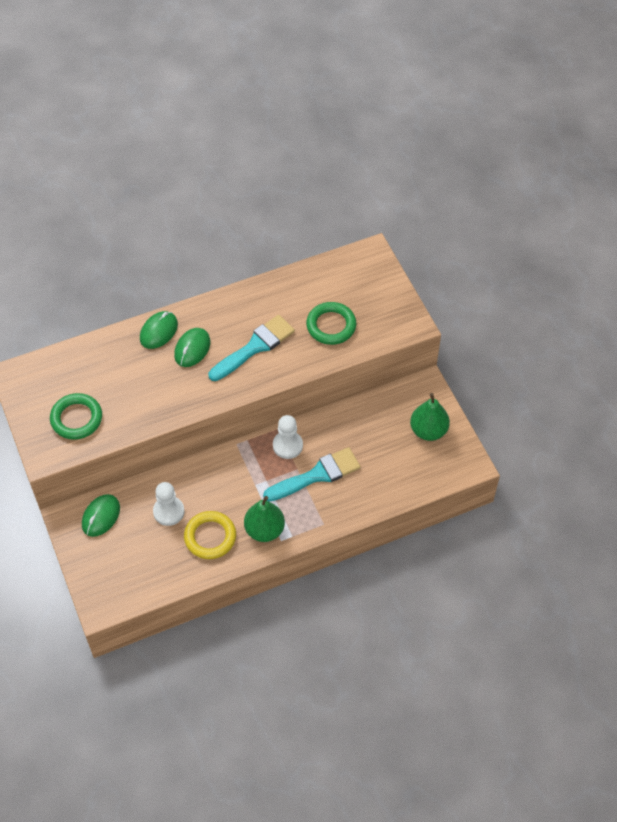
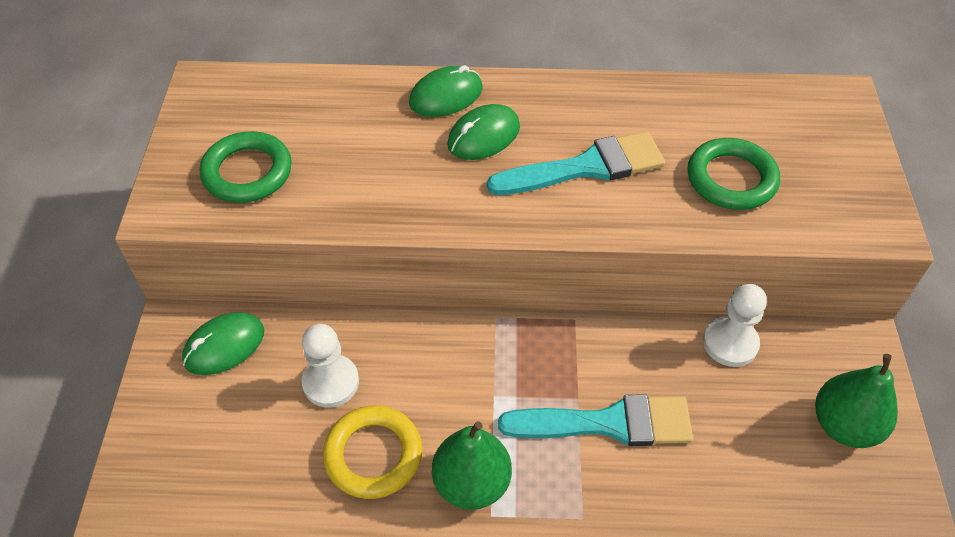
camera: 25 degrees right, 5 degrees down
(287, 445) = (579, 353): white pawn -> white pawn (730, 343)

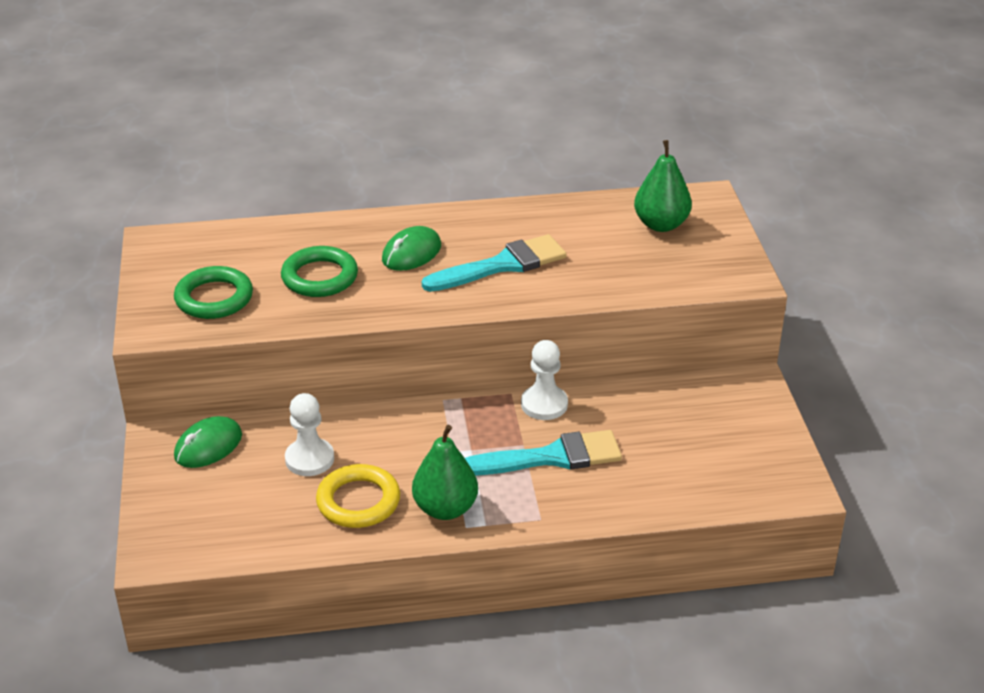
camera: 10 degrees left, 15 degrees down
(446, 96) = (372, 229): green mouse -> none
(730, 343) = (644, 393): white pawn -> white pawn (544, 404)
(731, 179) = (622, 260): green ring -> green ring (320, 277)
(844, 425) = (743, 435): green pear -> green pear (661, 224)

